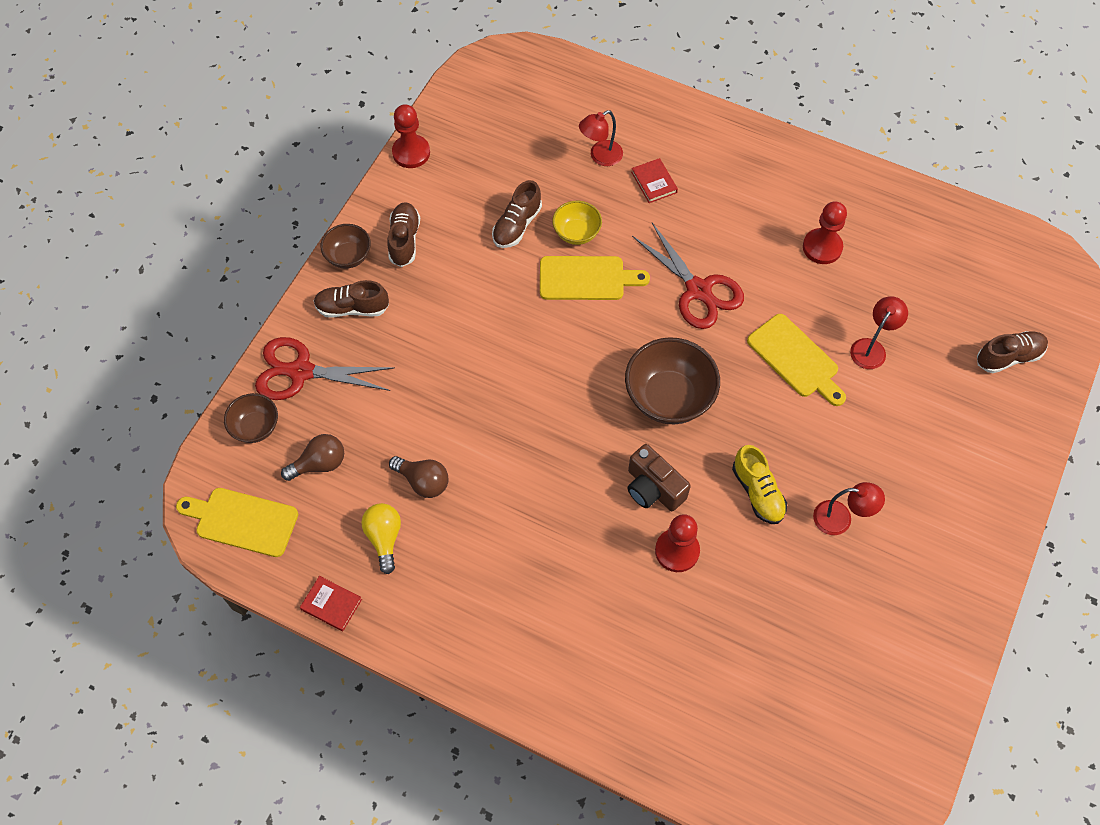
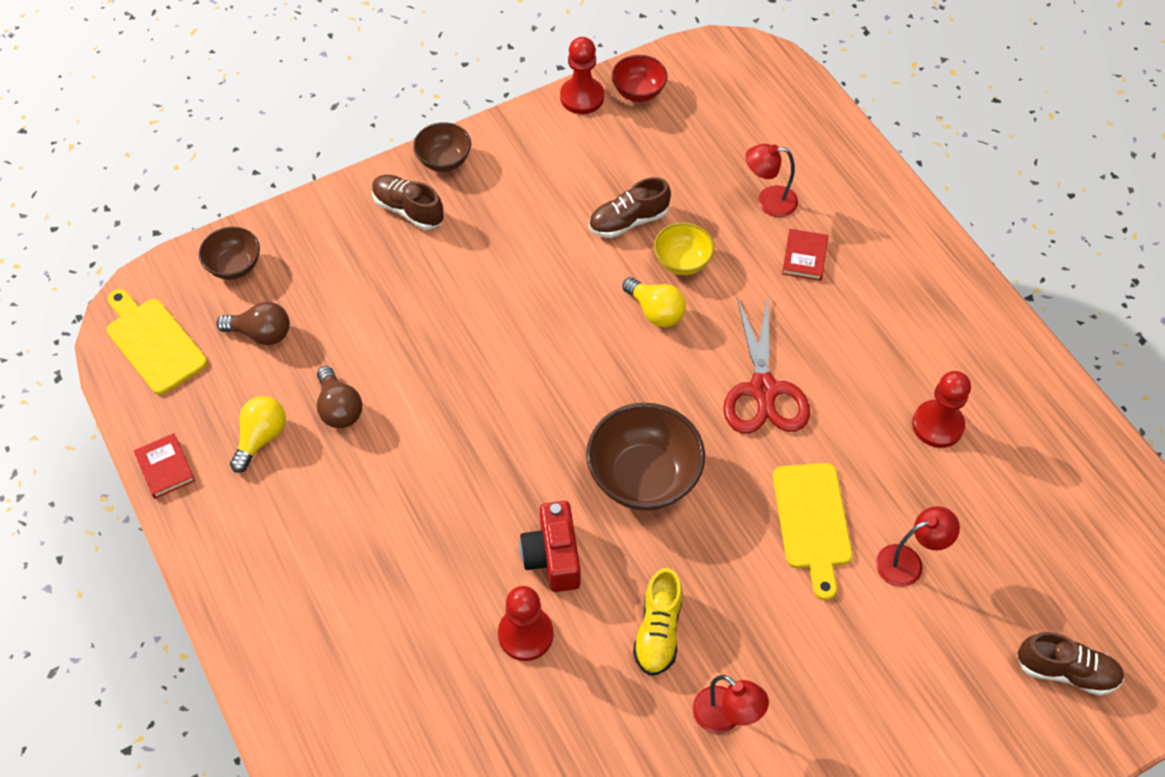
camera: 35 degrees right, 5 degrees down
(301, 372) = (314, 240): red scissors -> none
(404, 240) = (508, 175): brown shoe -> none
(448, 126) = (638, 92): none -> red bowl
(586, 278) = (655, 311): yellow cutting board -> yellow light bulb
(653, 488) = (553, 557): brown camera -> red camera

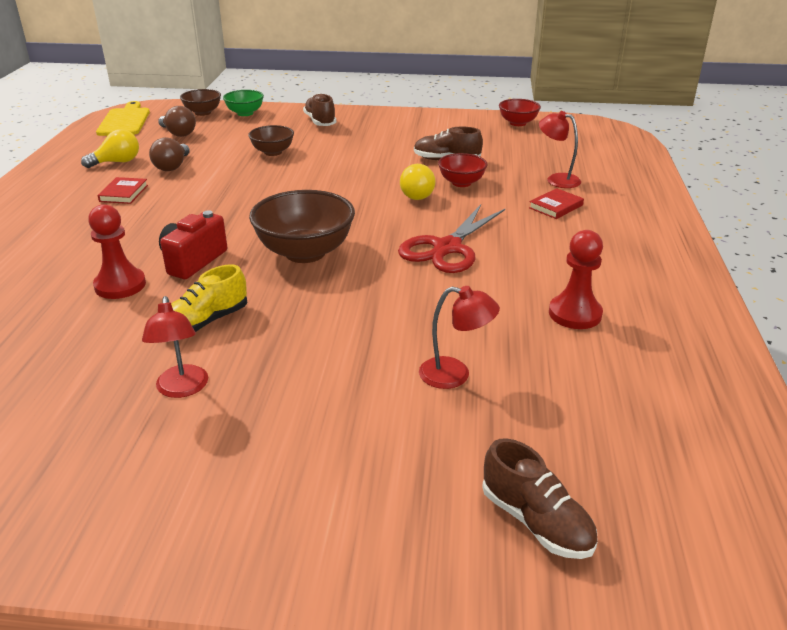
camera: 35 degrees right, 25 degrees down
(165, 467) = (56, 155): red book -> red book (124, 193)
(292, 238) = (245, 113): none -> green bowl
(444, 160) = (365, 114): brown bowl -> brown bowl (273, 152)
(582, 97) = (478, 116): red pawn -> none
(682, 262) = (461, 183): yellow bowl -> red bowl
(812, 521) = (400, 320): yellow cutting board -> none

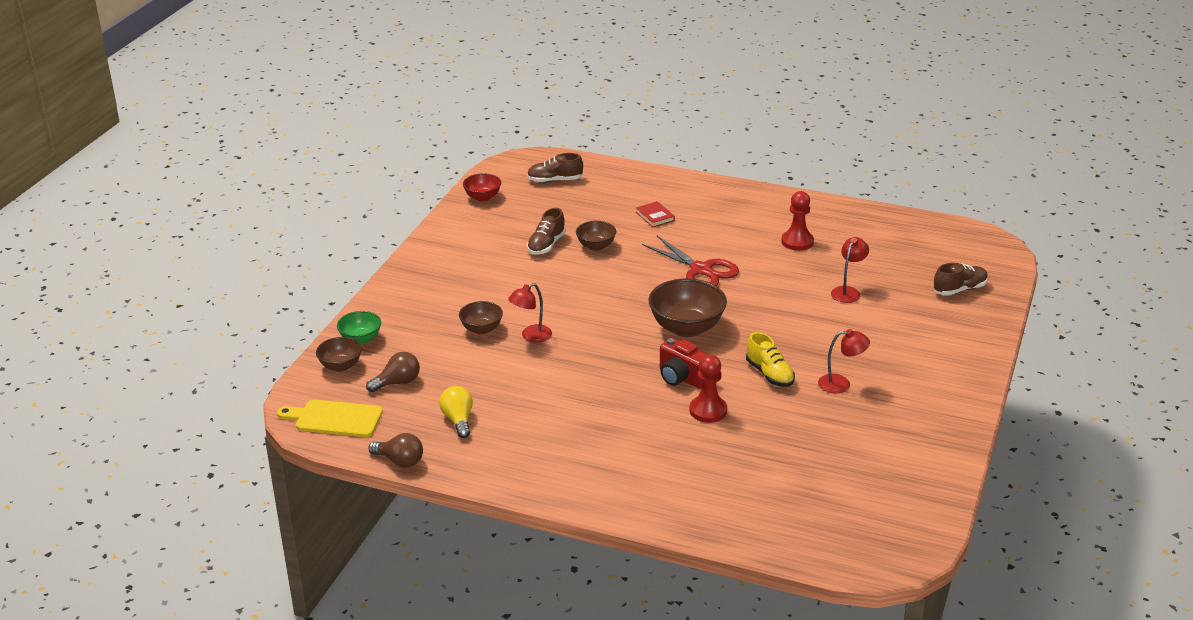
camera: 75 degrees left, 0 degrees up
(124, 193) = (538, 414): red book -> none
(172, 166) = (487, 387): brown light bulb -> brown light bulb (400, 461)
(320, 122) = (415, 296): brown shoe -> brown shoe (555, 180)
(415, 194) = (608, 269): yellow light bulb -> none
(461, 183) = (596, 246): red bowl -> brown bowl
(557, 179) = (609, 206): red lamp -> red lamp (531, 336)

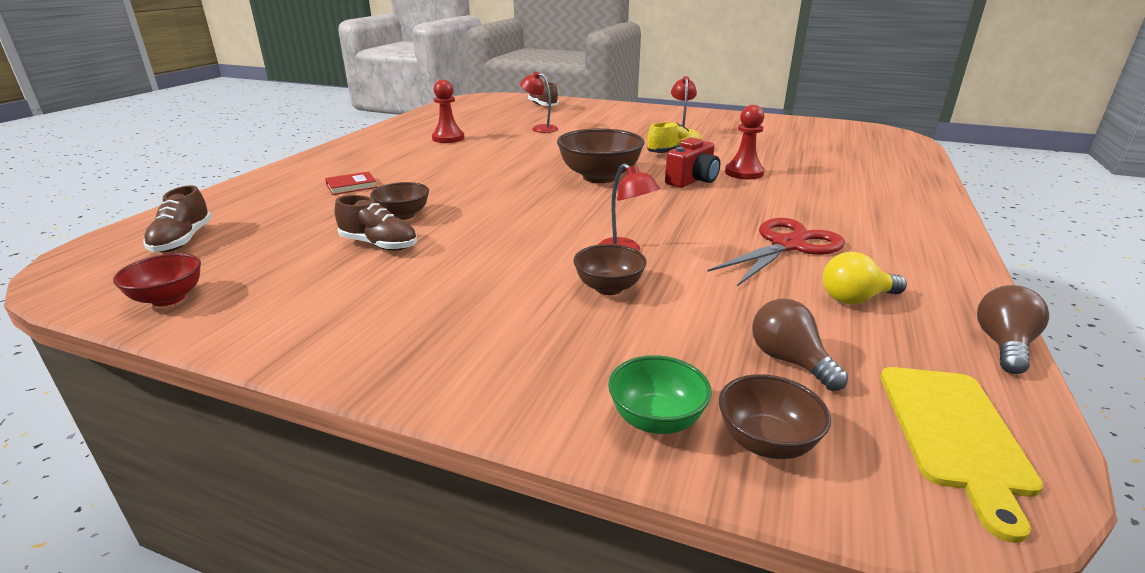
camera: 90 degrees left, 5 degrees down
(701, 270) = (485, 170): red scissors -> red scissors (787, 245)

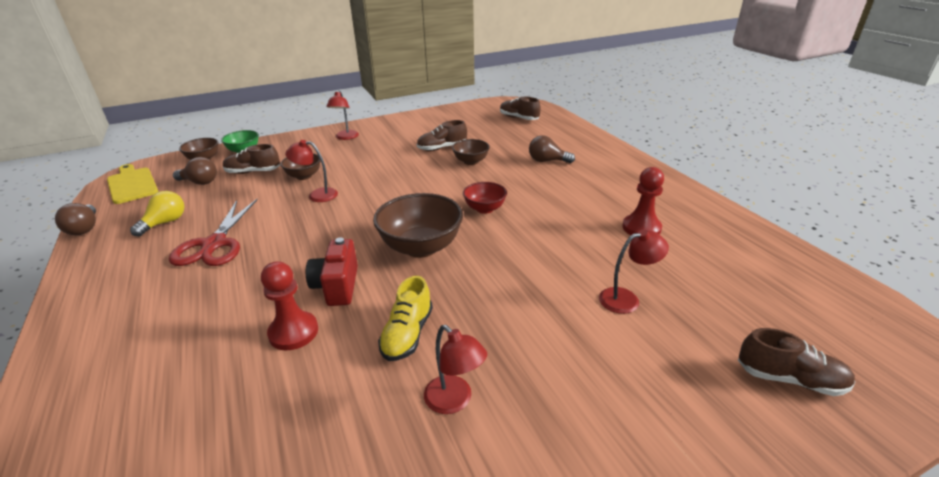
camera: 135 degrees right, 5 degrees up
(168, 298) = (459, 112): red bowl -> red bowl (484, 209)
(351, 186) = (547, 161): red book -> brown light bulb
(432, 342) = (345, 137): none -> red lamp
(678, 337) = (253, 172): none -> brown shoe

